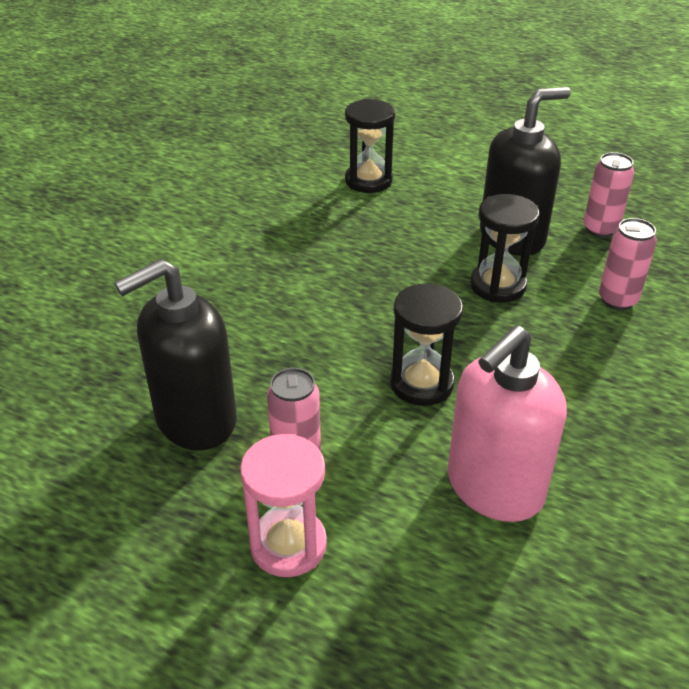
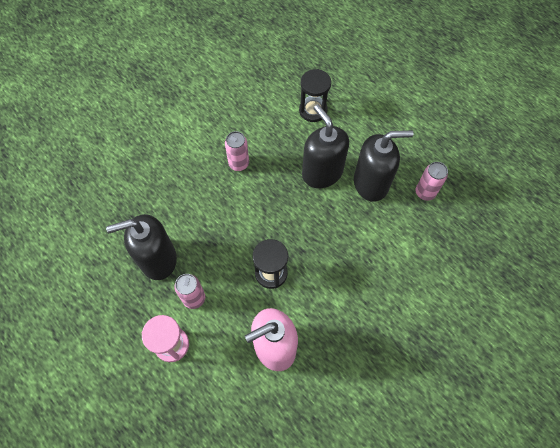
camera: 20 degrees right, 25 degrees up
(427, 242) = (322, 173): none -> black soap dispenser
(497, 286) = (343, 218): black hourglass -> none
(617, 300) = (402, 250): pink can -> pink can (239, 163)

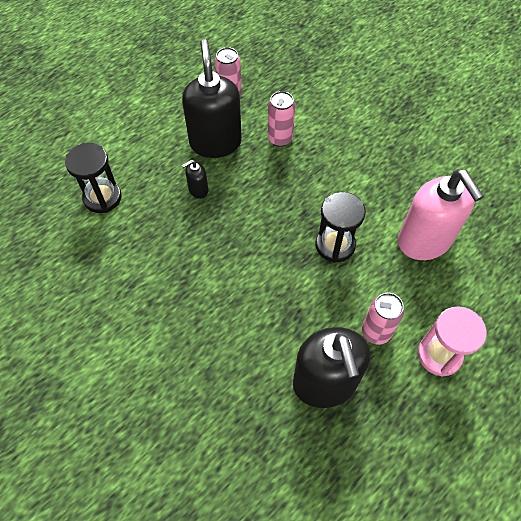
camera: 90 degrees left, 5 degrees down
(239, 163) = (177, 285): pink can -> pink can (280, 139)
(322, 173) = (198, 190): black soap dispenser -> black soap dispenser, size x0.43

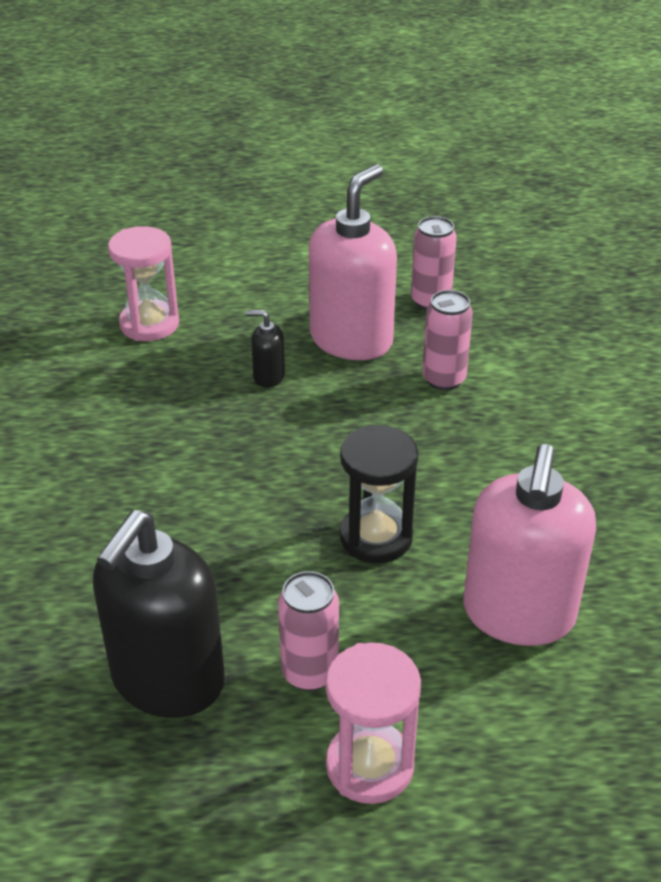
camera: 40 degrees right, 20 degrees down
(102, 197) = (149, 324): black hourglass -> pink hourglass
(215, 142) = (351, 340): black soap dispenser -> pink soap dispenser

